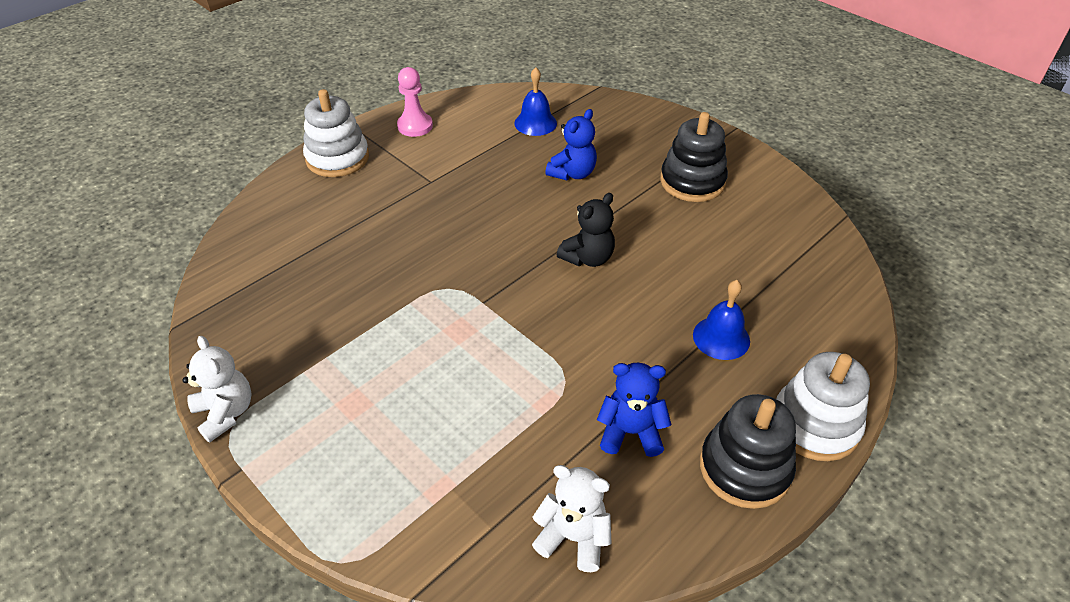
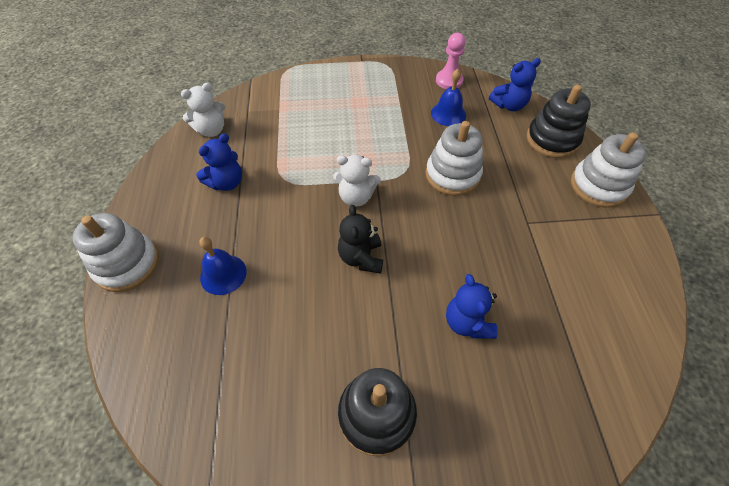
camera: 130 degrees right, 10 degrees up
(225, 413) = (397, 66): white teddy bear -> white teddy bear (356, 197)
(245, 259) = (509, 105): none -> blue teddy bear
(415, 126) = (622, 254): pink pawn -> pink pawn (449, 81)
(415, 251) = (452, 175): none -> white stacking toy
(535, 123) = (571, 351): blue bell -> blue bell (448, 114)
(744, 468) = (154, 210): black stacking toy -> black stacking toy (552, 140)

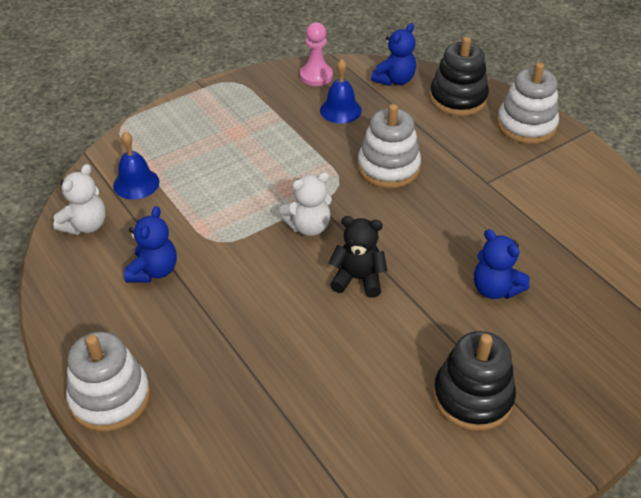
camera: 30 degrees left, 10 degrees down
(223, 274) = (229, 357): blue bell -> blue bell (136, 183)
(361, 257) = (358, 279): black teddy bear -> black teddy bear turned 135 degrees clockwise

